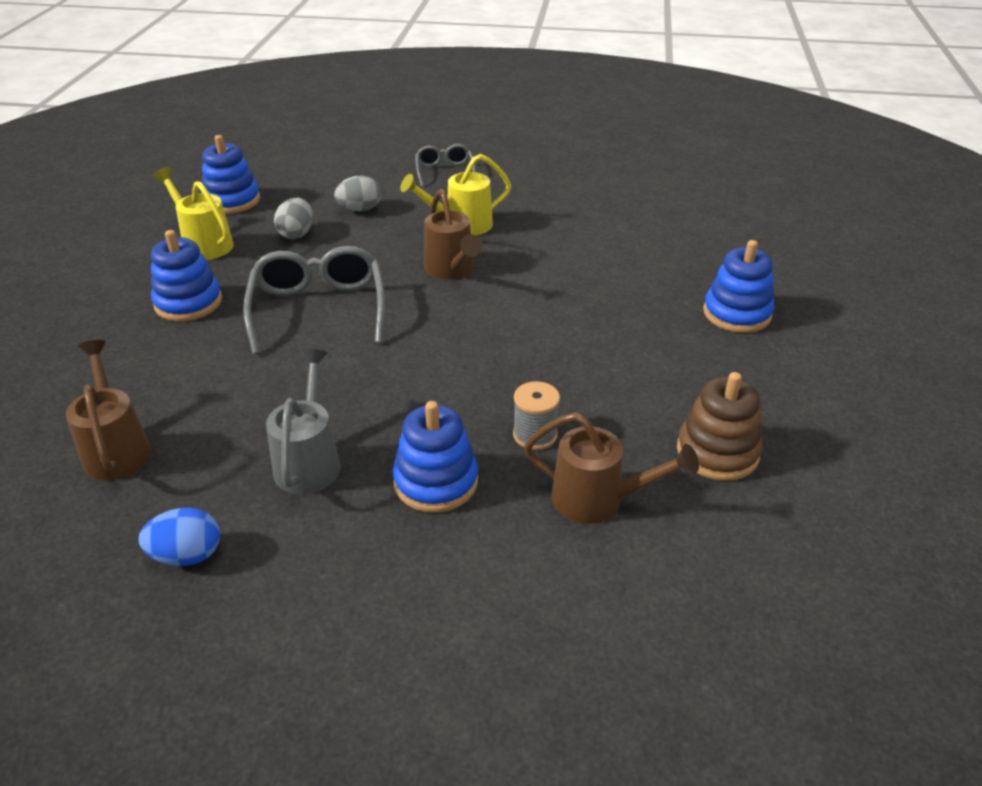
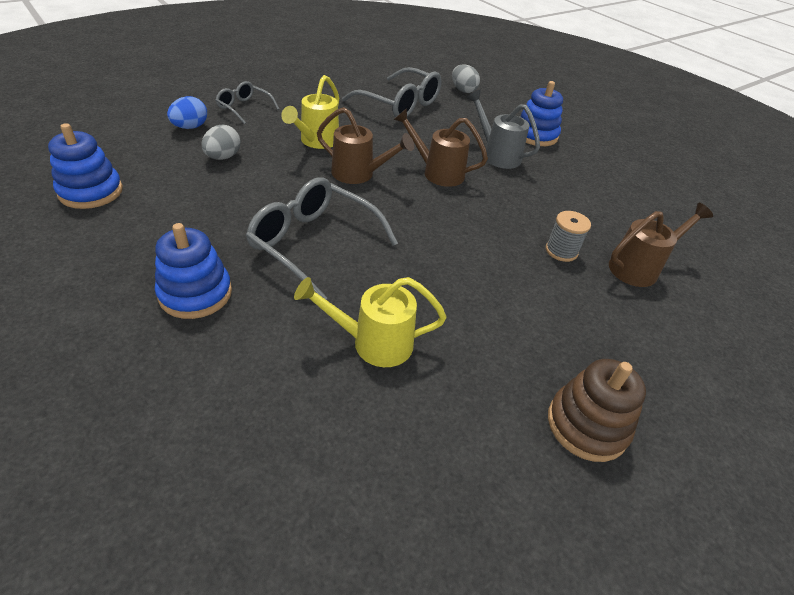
camera: 50 degrees left, 5 degrees up
(116, 449) = (338, 447): brown watering can -> brown watering can (437, 172)
(187, 555) = (523, 476): blue egg -> blue egg (190, 127)
(204, 244) = (125, 239): yellow watering can -> yellow watering can (373, 342)
(296, 234) = (201, 195): grey egg -> grey egg (463, 90)
(309, 461) = (483, 350): grey watering can -> grey watering can (497, 155)
(436, 482) = (564, 311): blue stacking toy -> none
(615, 219) = (400, 104): none -> grey glasses
(717, 452) = (637, 211): brown stacking toy -> brown stacking toy (587, 425)

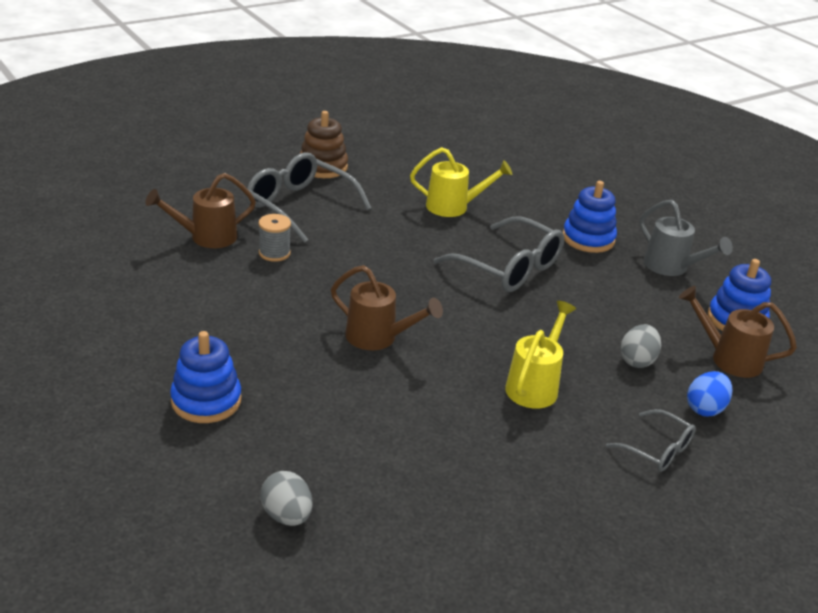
camera: 175 degrees left, 10 degrees down
(358, 174) = (474, 336): brown watering can -> brown watering can (729, 358)
(400, 104) = (415, 468): grey glasses -> grey glasses (299, 206)
(497, 155) = (287, 364): grey watering can -> grey watering can (671, 267)

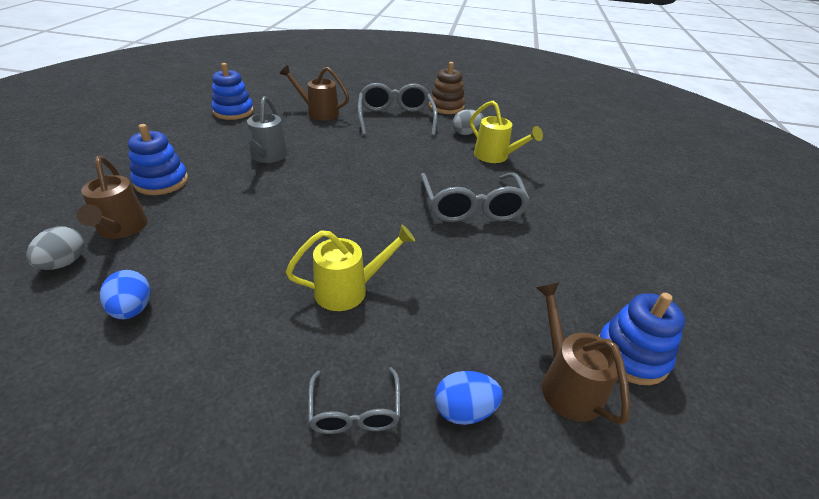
camera: 45 degrees right, 5 degrees up
(274, 253) = (337, 133): grey spool -> none
(378, 338) = (307, 201): brown watering can -> brown watering can (121, 229)
(418, 501) = (132, 309): none -> blue egg
(588, 239) = (573, 219): blue stacking toy -> blue stacking toy (233, 111)
(637, 360) = (466, 326): grey egg -> grey egg (466, 133)
(671, 267) = (624, 275): grey watering can -> grey watering can (267, 157)

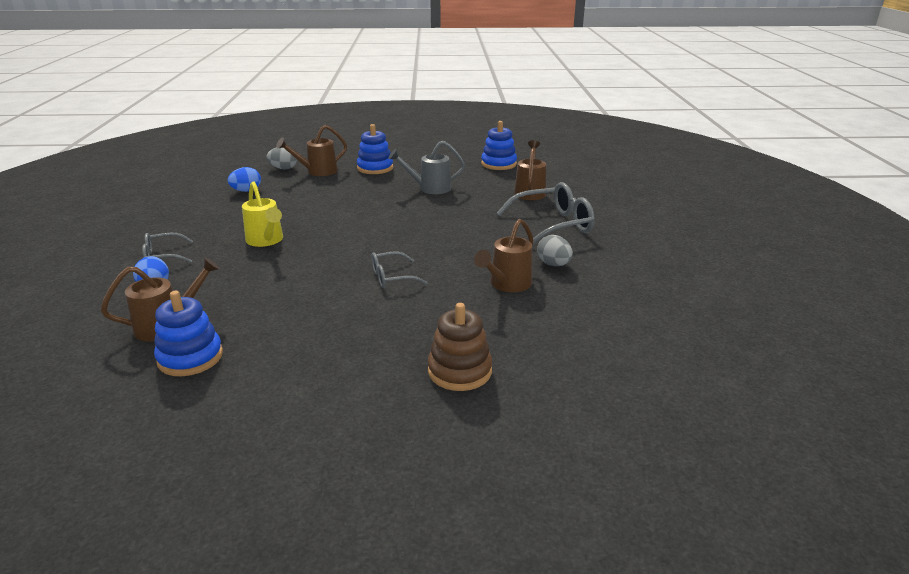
camera: 80 degrees right, 10 degrees down
(446, 107) = (618, 248): brown stacking toy -> brown stacking toy (459, 371)
(472, 207) = (391, 277): grey glasses -> grey glasses, size x0.56
(495, 157) = (507, 284): yellow watering can -> brown watering can

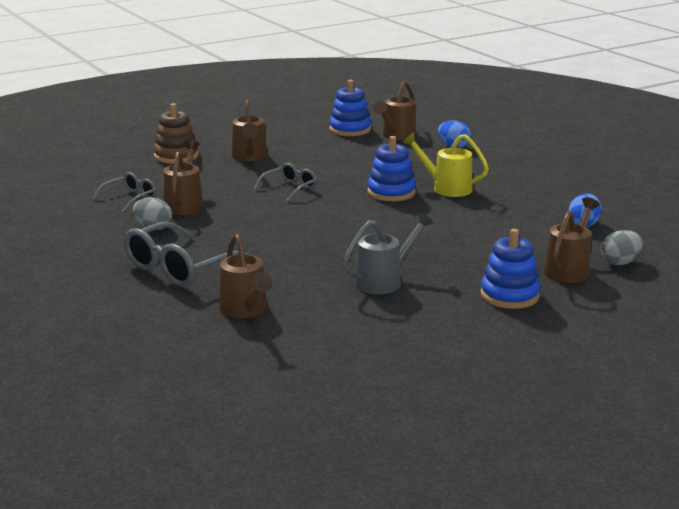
camera: 150 degrees right, 5 degrees down
(163, 256) = (500, 161): grey glasses -> grey glasses (130, 198)
(376, 339) = (249, 157): none -> brown watering can
(498, 164) = (344, 355): blue stacking toy -> blue stacking toy (391, 192)

